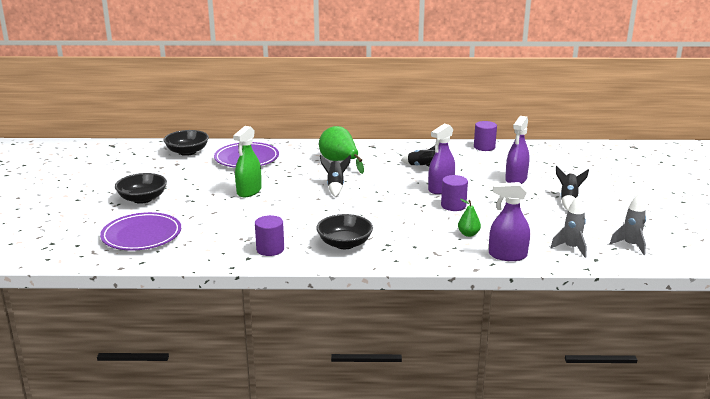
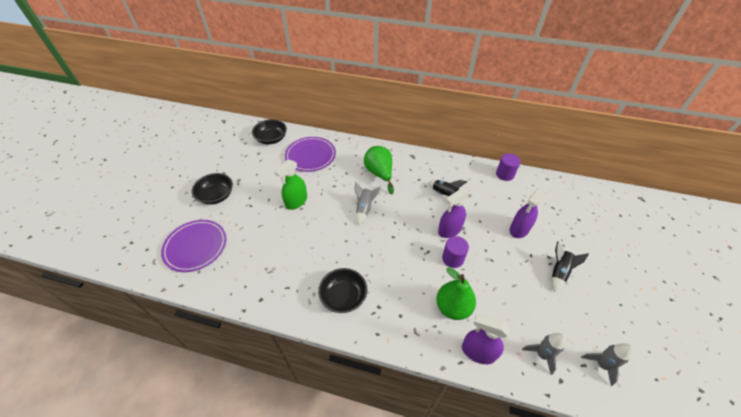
camera: 15 degrees right, 25 degrees up
(270, 249) = (282, 290): purple cylinder -> none
(335, 186) = (364, 208): black rocket -> grey rocket
(468, 234) = (453, 307): green pear -> green pear, size x1.88

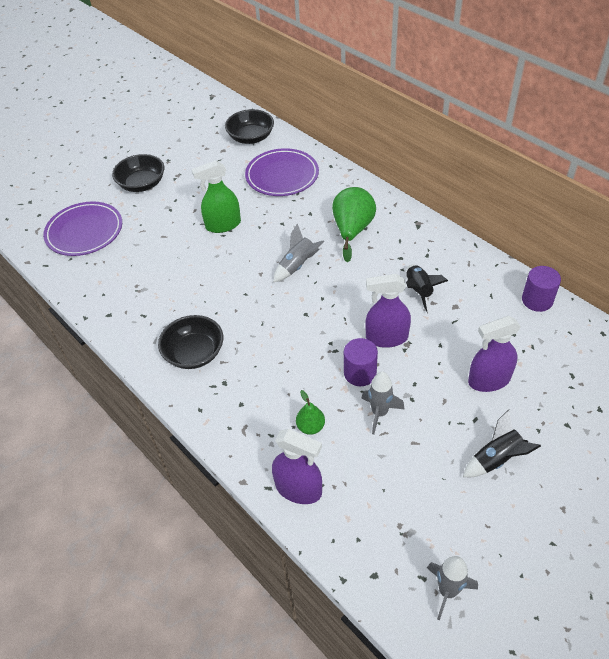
camera: 35 degrees right, 0 degrees up
(453, 307) = (311, 427): green pear -> green pear, size x0.53
(478, 352) = (298, 489): purple spray bottle -> purple spray bottle turned 150 degrees clockwise
(541, 355) = (376, 535): grey rocket -> grey rocket (379, 413)

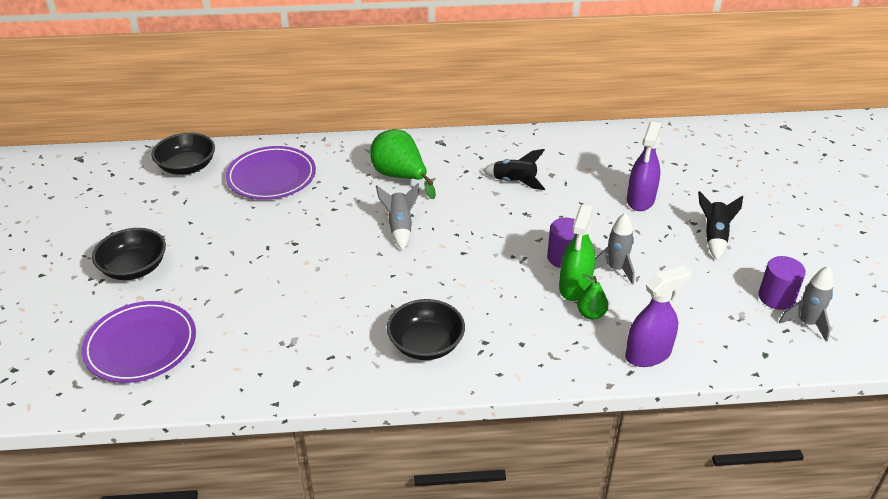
camera: 55 degrees left, 10 degrees down
(223, 225) = (282, 244): green spray bottle -> green spray bottle (575, 287)
(386, 338) = (543, 224): purple spray bottle -> none
(537, 300) = (590, 137): purple cylinder -> purple cylinder (776, 297)

